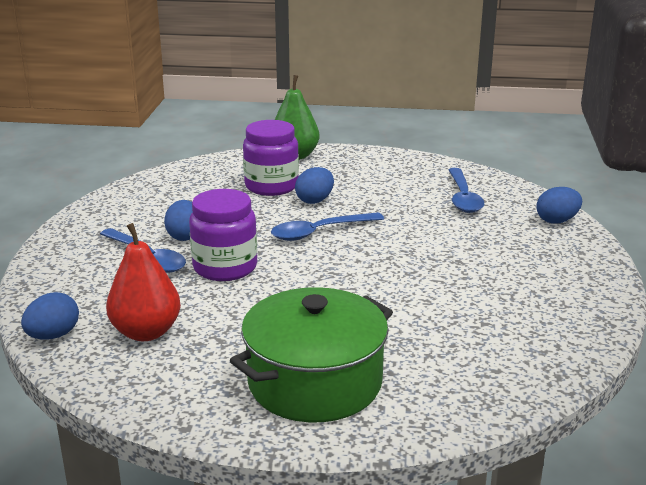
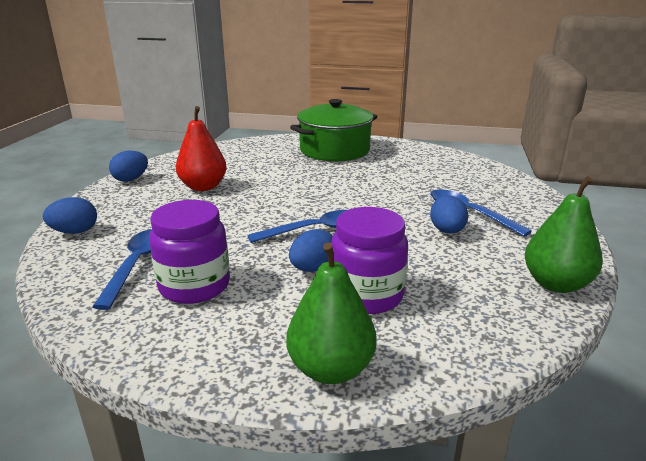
camera: 175 degrees left, 0 degrees up
(53, 336) = (495, 171): blue egg -> blue egg (131, 179)
(121, 198) = (556, 284): none -> green pear
(146, 332) = (437, 170): red pear -> red pear (203, 187)
(225, 267) = (399, 203): purple jar -> purple jar (194, 286)

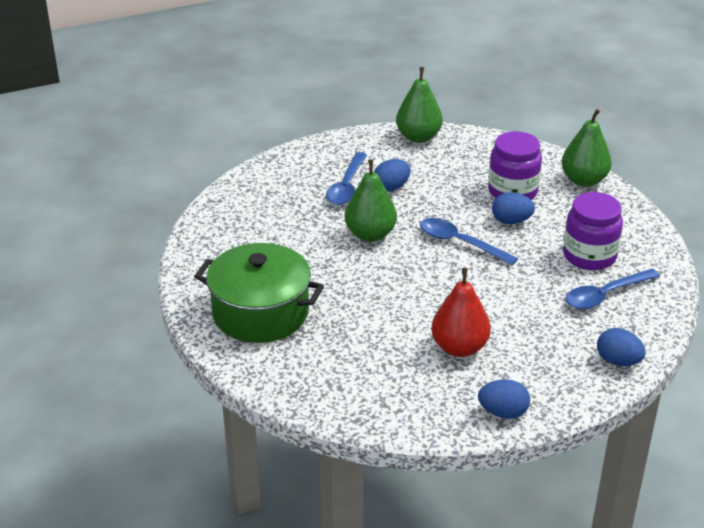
camera: 125 degrees left, 10 degrees up
(378, 200) = (370, 234): none -> green pear

